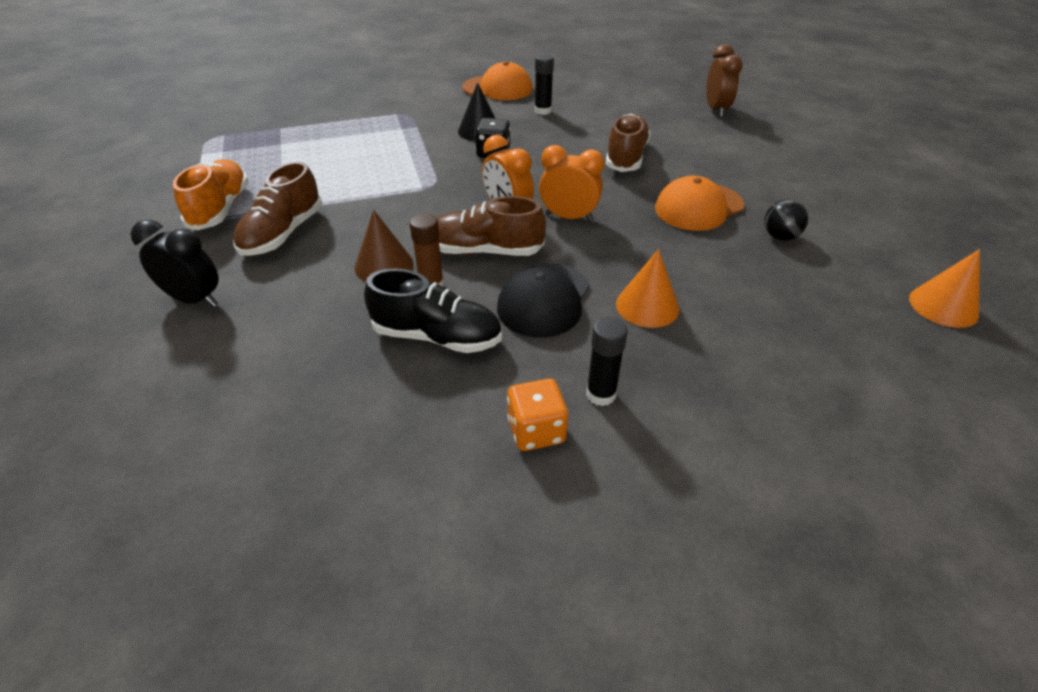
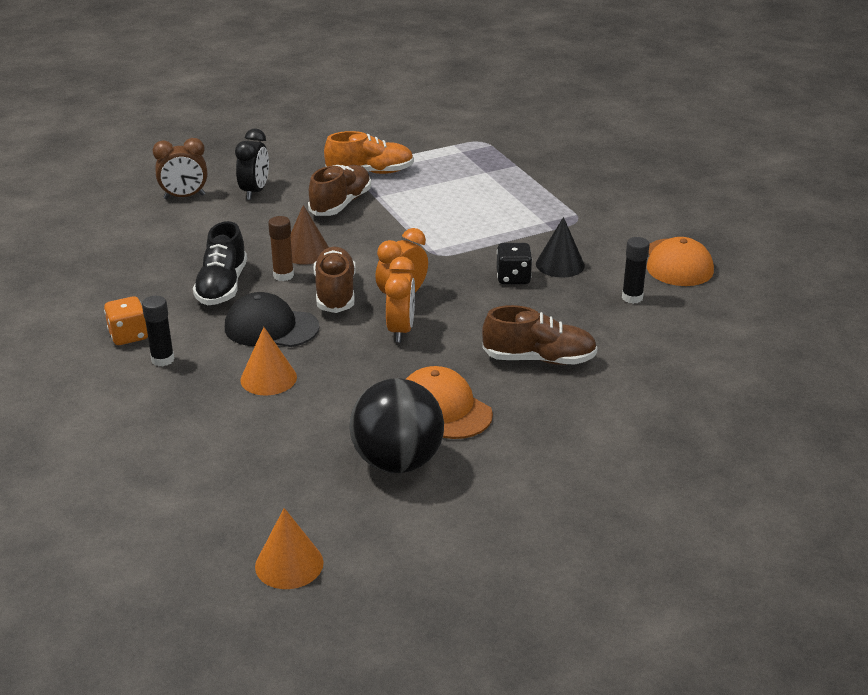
camera: 80 degrees right, 10 degrees down
(283, 234) = (341, 204): brown shoe -> brown shoe turned 105 degrees clockwise
(716, 109) = (712, 428): brown clock -> brown clock (184, 197)
(780, 237) = (397, 462): black ball -> black ball, size x2.09

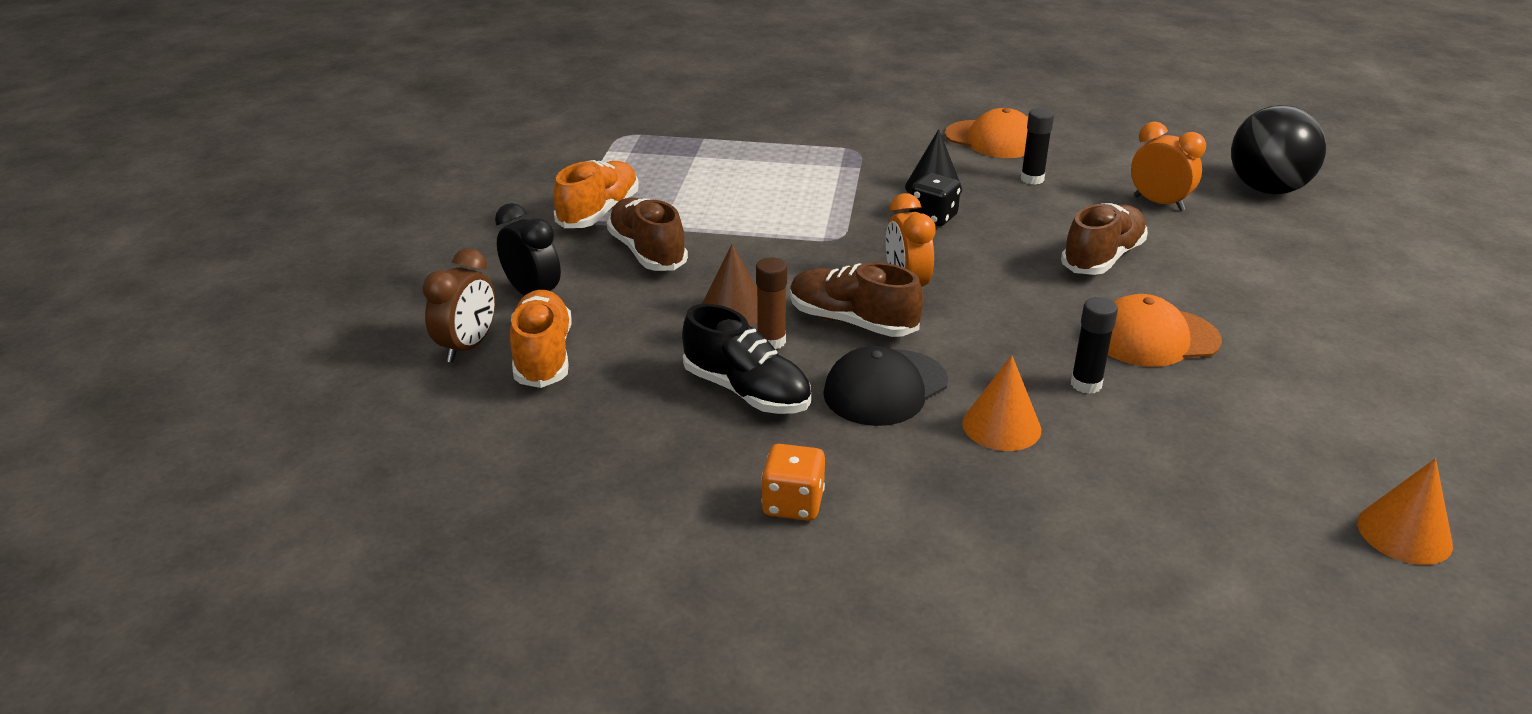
camera: 55 degrees left, 0 degrees up
(162, 360) = (884, 493): black glue stick -> black glue stick (1086, 384)
(197, 219) = (543, 356): none -> orange shoe
(397, 462) = (1239, 398): black ball -> black ball (1267, 189)
(401, 330) = (976, 310): orange clock -> orange clock (1159, 203)

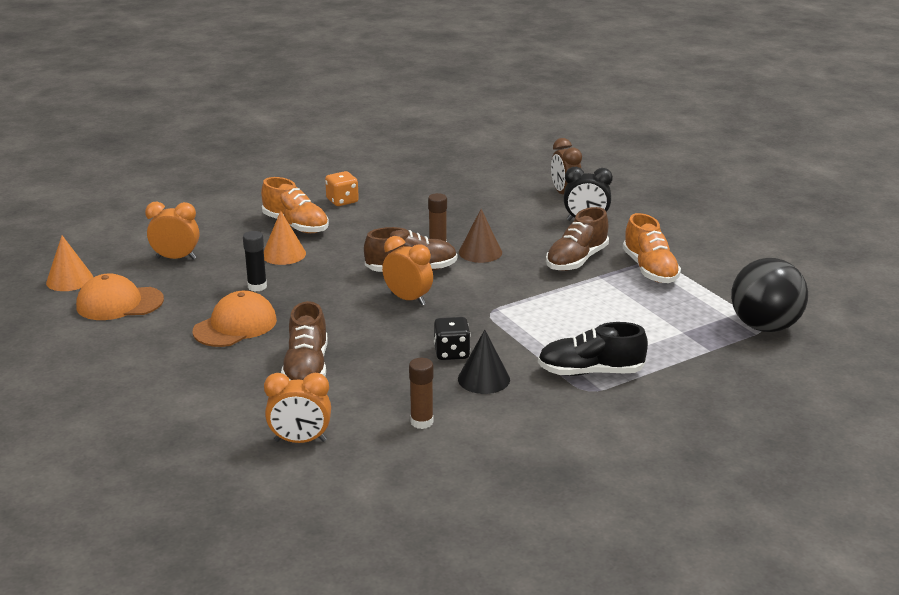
camera: 140 degrees right, 5 degrees down
(543, 356) = (527, 203): orange shoe -> orange shoe (296, 225)
(647, 252) = (576, 260): brown shoe -> brown shoe turned 105 degrees clockwise
(747, 392) = (416, 225): black shoe -> black shoe (590, 372)
(885, 388) = (356, 249): black cap -> none
(991, 140) = (503, 455): orange cap -> orange cap (119, 303)
(1032, 179) = (421, 422): black glue stick -> brown glue stick
(1188, 499) = (176, 258): none -> orange clock
(1267, 189) = (214, 503): black ball -> black ball (764, 326)

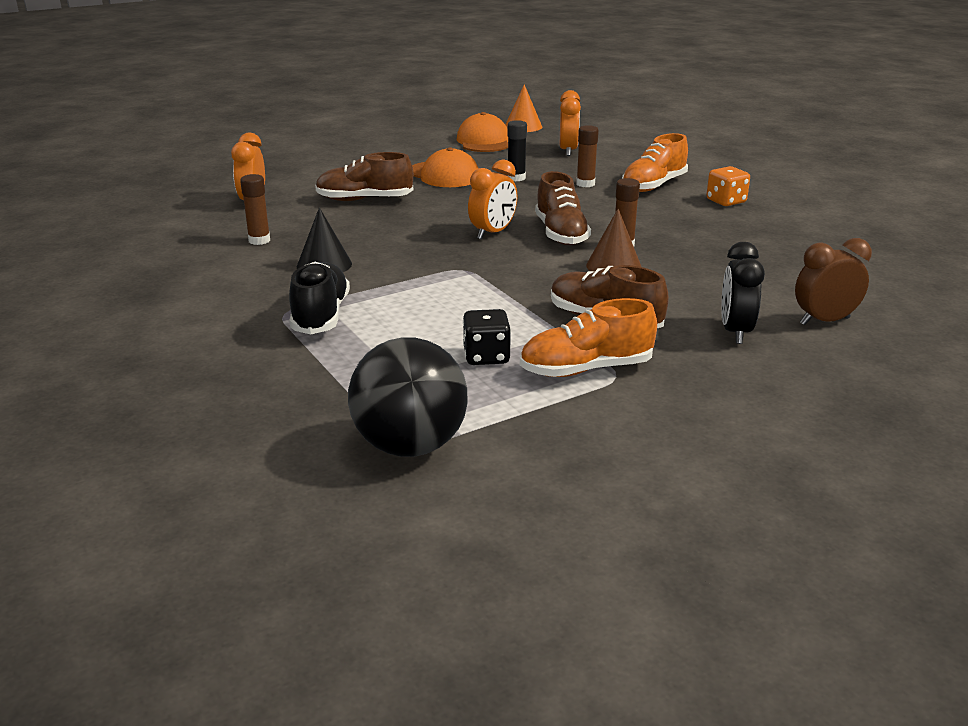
camera: 90 degrees right, 0 degrees up
(284, 254) = (585, 184): orange cone -> brown glue stick
(451, 353) = (378, 252): black dice -> black dice (486, 356)

